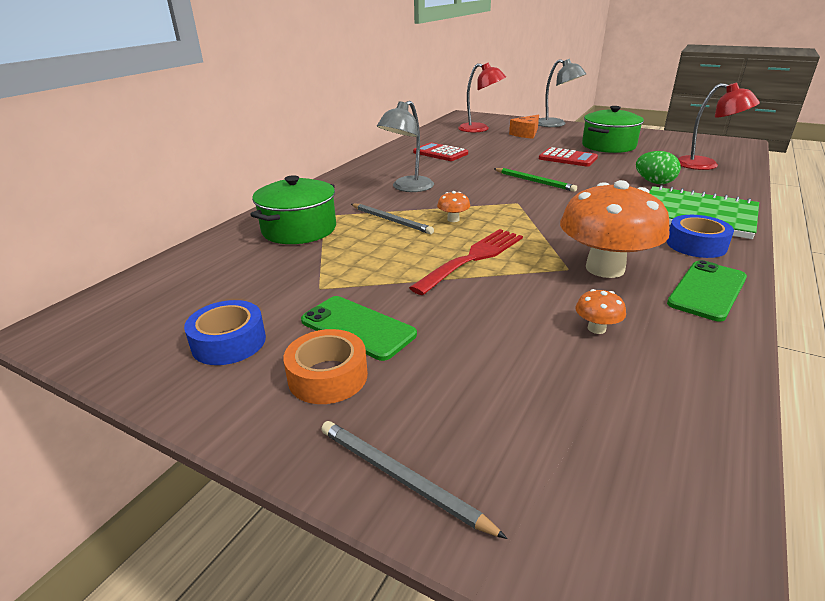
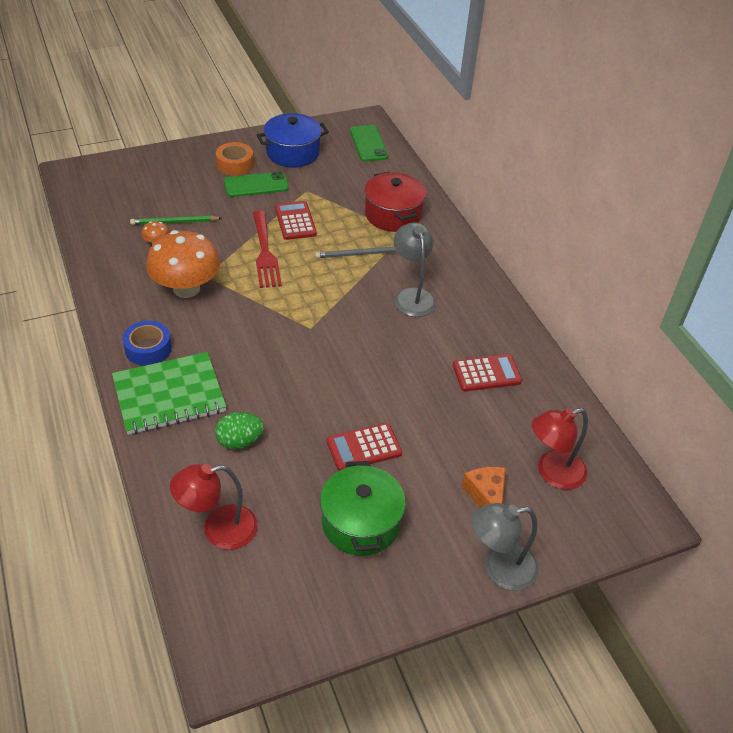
camera: 125 degrees right, 15 degrees up
(229, 342) = (292, 153): blue tape -> blue pot
(299, 229) = (393, 215): green pot -> red pot
(392, 267) = (295, 221): none -> red calculator
(401, 479) = (168, 156): grey pencil -> none
(453, 219) = (324, 279): orange mushroom -> none
(534, 181) = (338, 372): green pencil -> green pencil (174, 222)
(707, 290) = (119, 302): green phone -> green phone (368, 144)

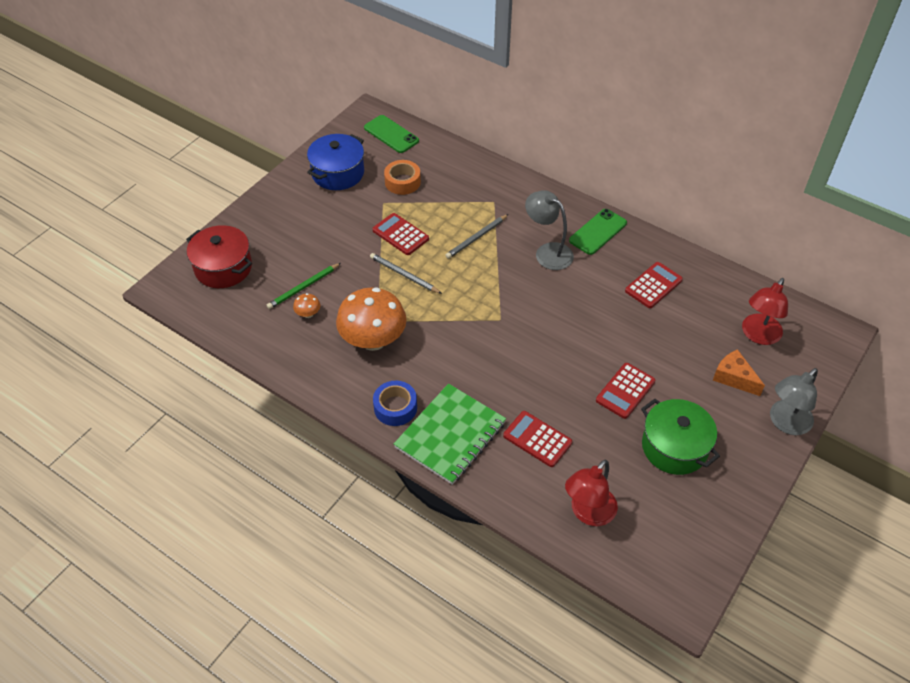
camera: 30 degrees left, 5 degrees up
(235, 164) = (300, 208): orange tape -> orange tape (402, 182)
(239, 441) = (537, 439): green egg -> red calculator
(256, 185) = (337, 218): green phone -> green phone (598, 232)
(265, 253) = (404, 275): red fork -> grey pencil
(393, 215) = (470, 189): red pot -> red pot (223, 268)

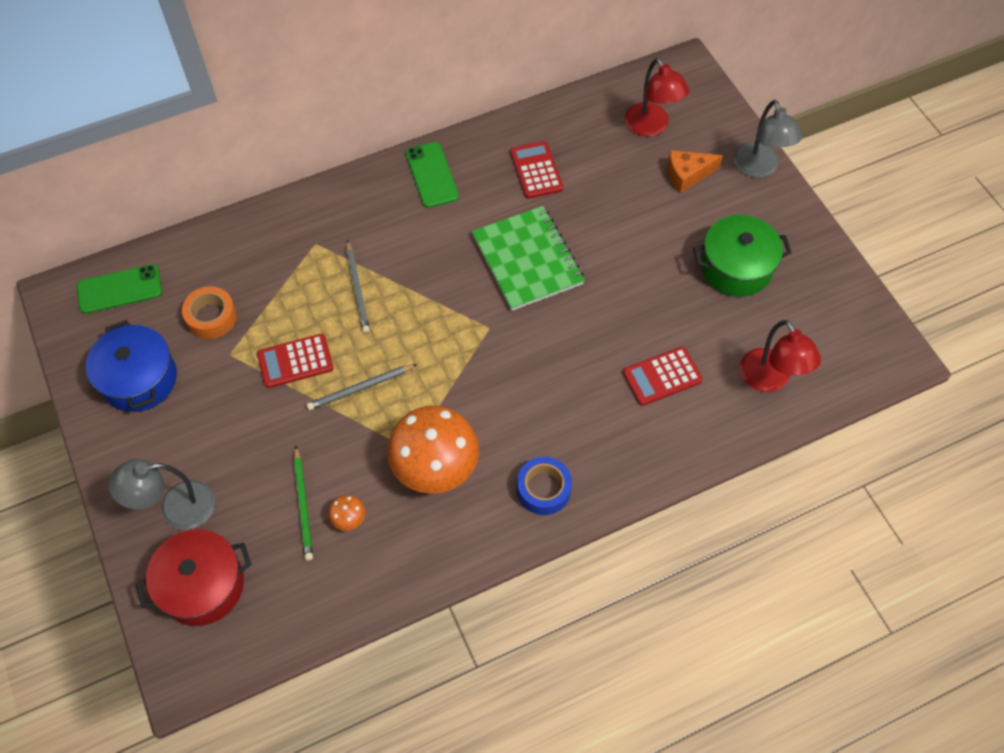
camera: 60 degrees left, 10 degrees up
(450, 435) = (611, 453): green notebook -> green notebook (527, 260)
(547, 252) = (427, 234): grey lamp -> grey lamp (176, 508)
(625, 391) = (649, 269): red calculator -> none

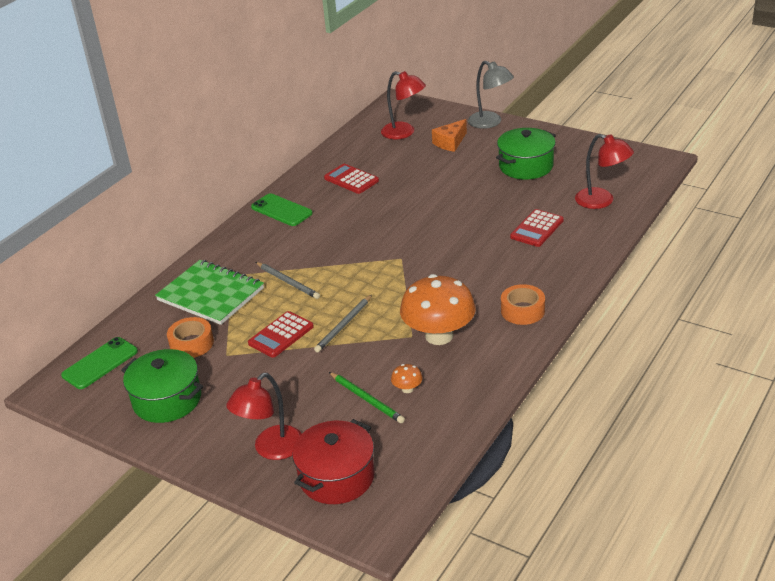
camera: 30 degrees left, 25 degrees down
(139, 379) = (167, 400): blue pot -> green pot
(176, 508) = (271, 449): grey lamp -> red lamp
(527, 260) = (391, 219): green notebook -> green notebook (211, 294)
(543, 489) = (522, 311): blue tape -> orange tape

